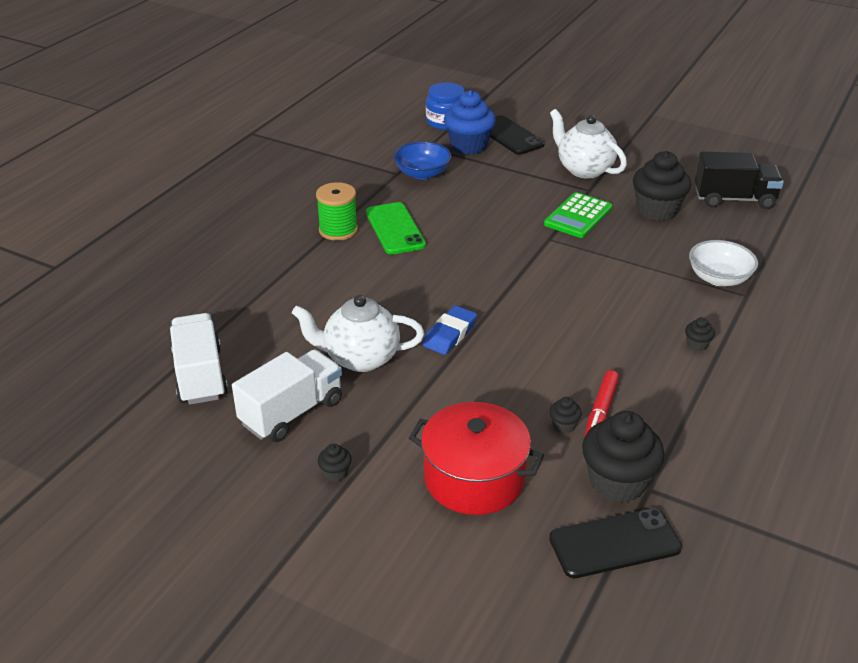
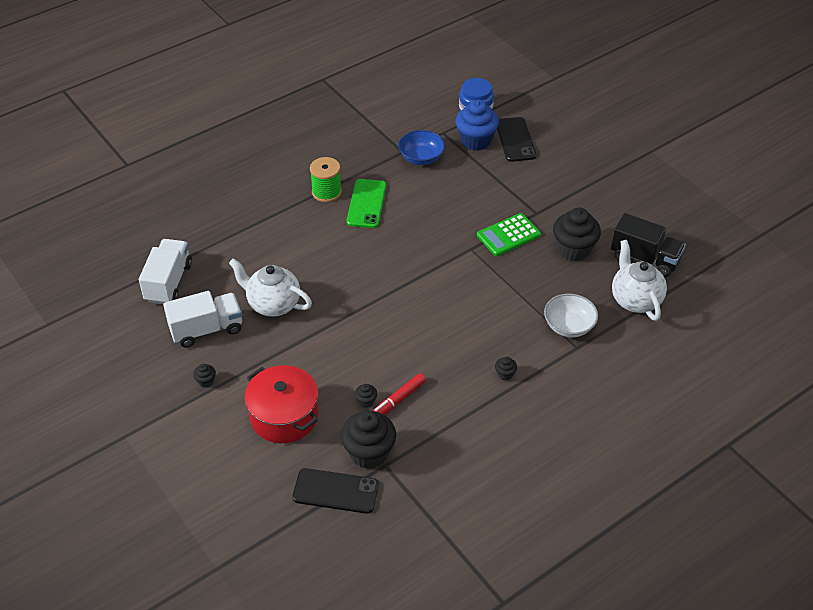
camera: 25 degrees right, 10 degrees up
(449, 334) = (343, 306): blue eraser -> none
(584, 169) = (548, 192): white teapot -> white teapot (635, 300)

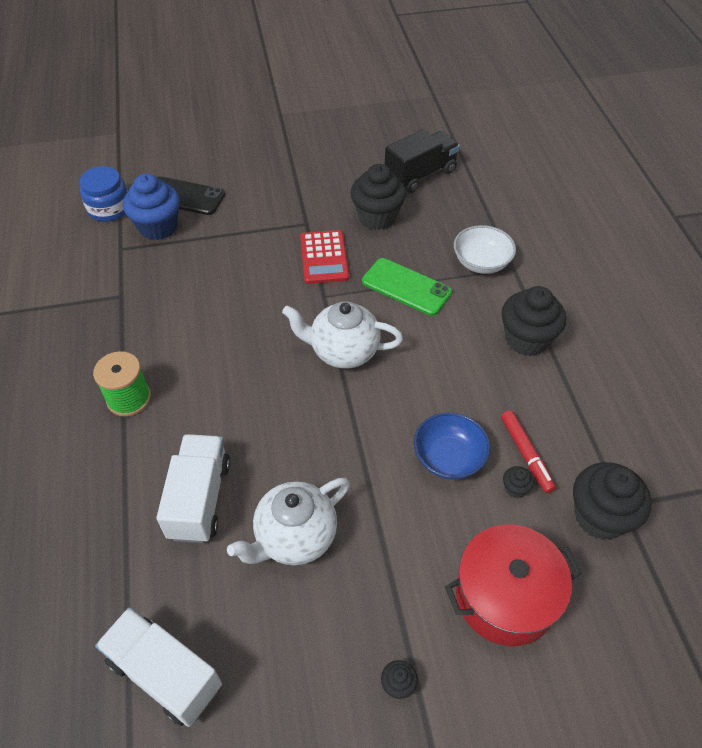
camera: 65 degrees left, 5 degrees up
(206, 329) = (295, 647): white truck -> white truck (199, 499)
(335, 491) = (651, 578): black phone -> none
(366, 204) = (182, 364): green phone -> green phone (406, 287)
(421, 158) = (145, 283): blue bowl -> blue bowl (448, 458)
(505, 374) = (526, 339): black cupcake -> black cupcake, size x2.34
(508, 235) = (324, 257): green calculator -> red calculator
(635, 300) = (471, 203): white teapot -> white teapot (343, 351)

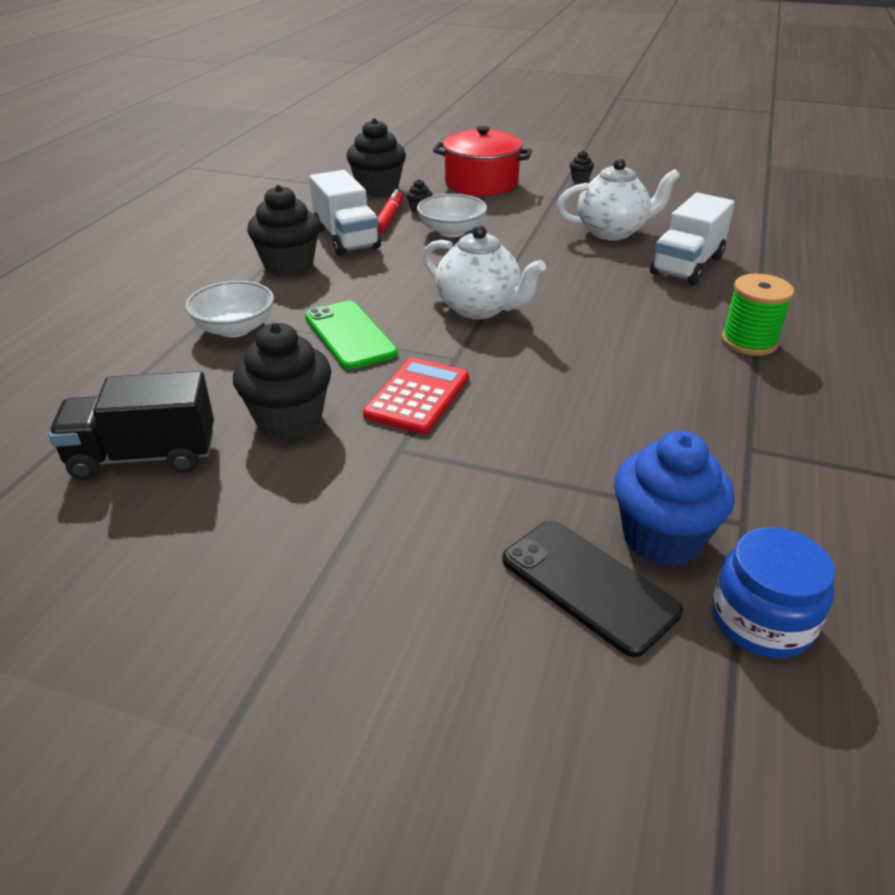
camera: 150 degrees left, 15 degrees down
(165, 674) = (737, 212): white truck -> white truck (346, 238)
(448, 458) = (451, 231): blue bowl -> white bowl

